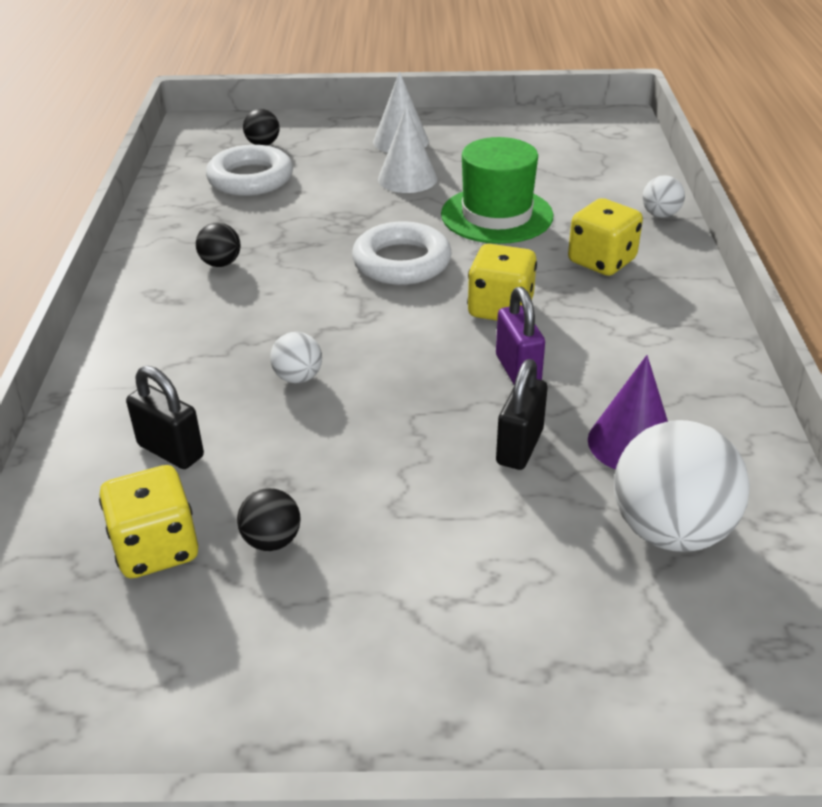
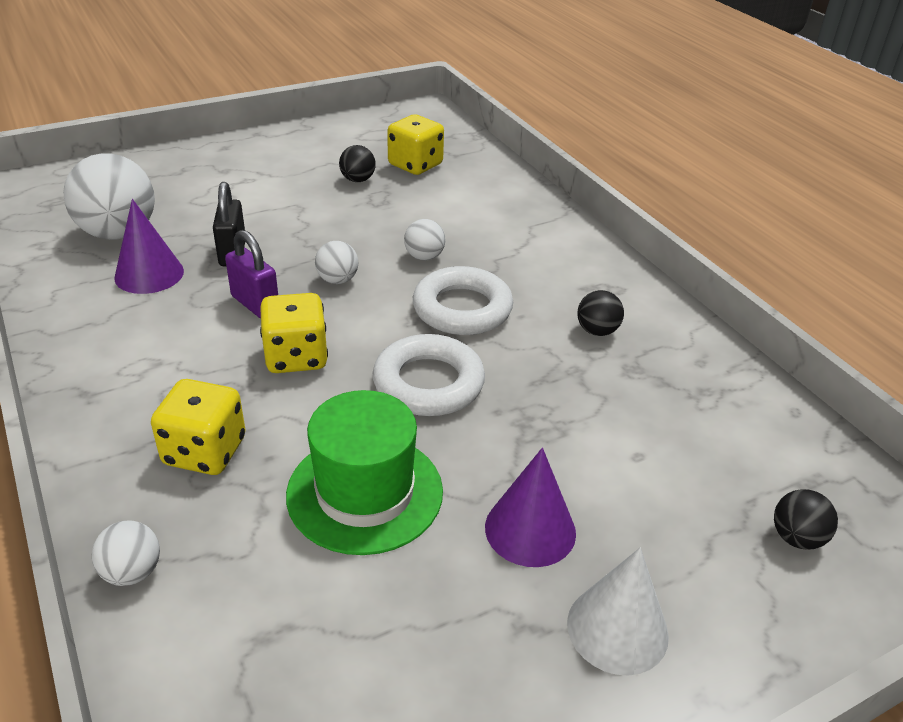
camera: 150 degrees right, 0 degrees up
(171, 451) = (460, 200): black padlock -> none
(250, 179) = (719, 457): white ring -> white ring (462, 309)
(407, 178) = (530, 529): white cone -> purple cone
(415, 375) = (337, 280): none -> white ball

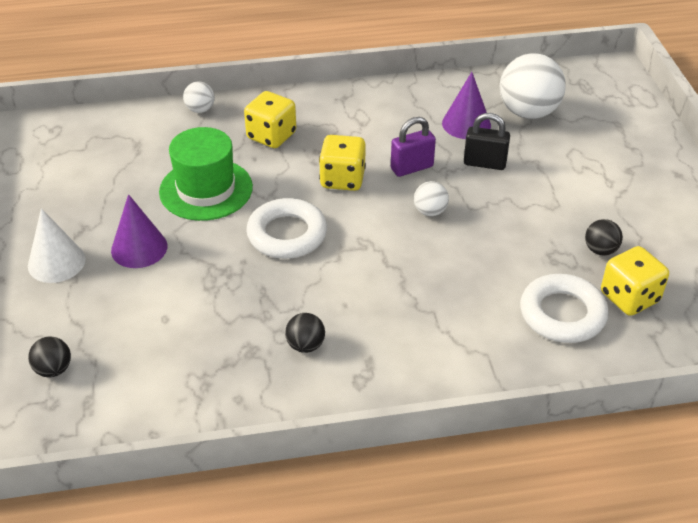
camera: 110 degrees right, 5 degrees up
(424, 257) = (450, 266): white ball -> none
(462, 309) = (366, 272): white ring -> white ring (562, 314)

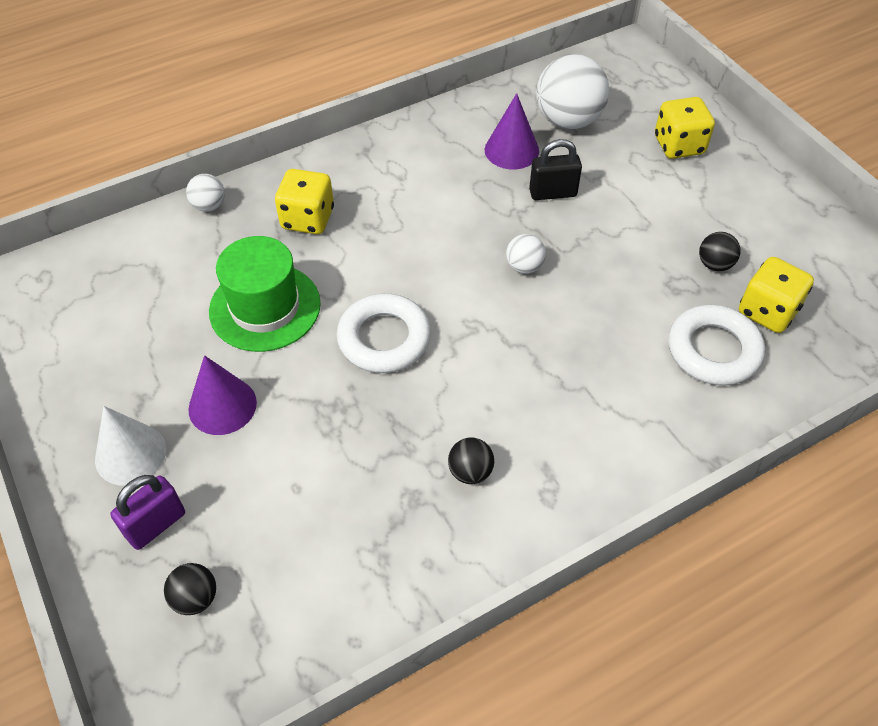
camera: 20 degrees left, 10 degrees up
(342, 179) = (412, 252): yellow dice -> yellow dice (679, 145)
(412, 168) = (480, 218): purple padlock -> purple padlock (156, 524)

